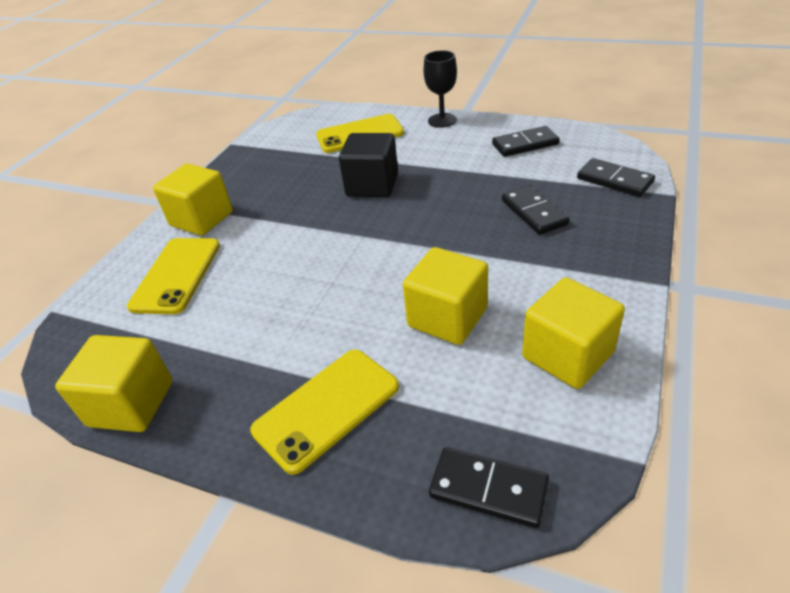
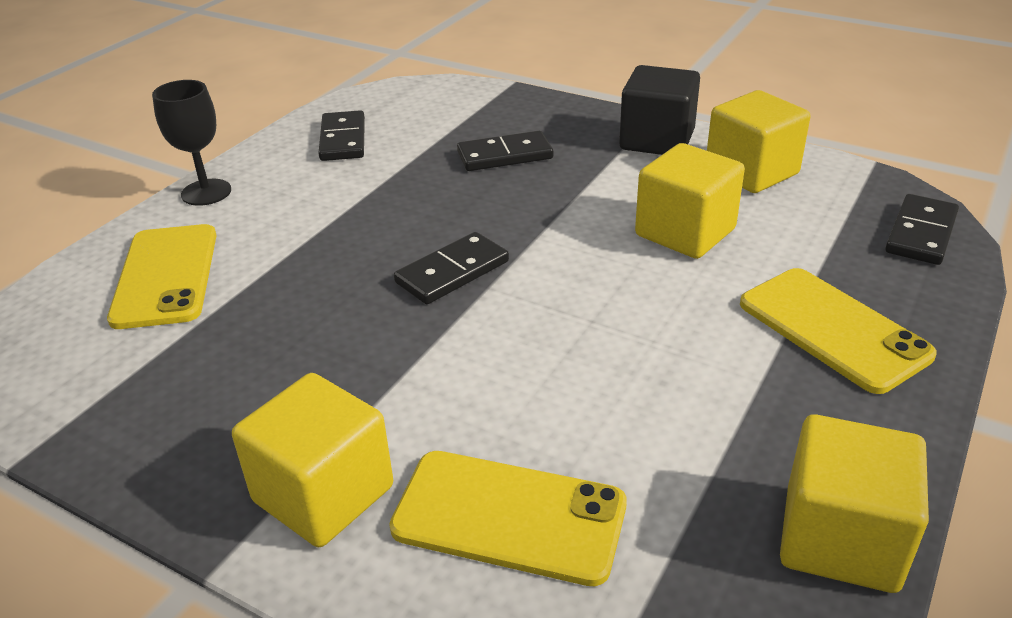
camera: 85 degrees left, 5 degrees down
(372, 185) = (353, 271): black cube -> black cube (657, 140)
(614, 180) = (469, 102): black domino -> black domino (452, 272)

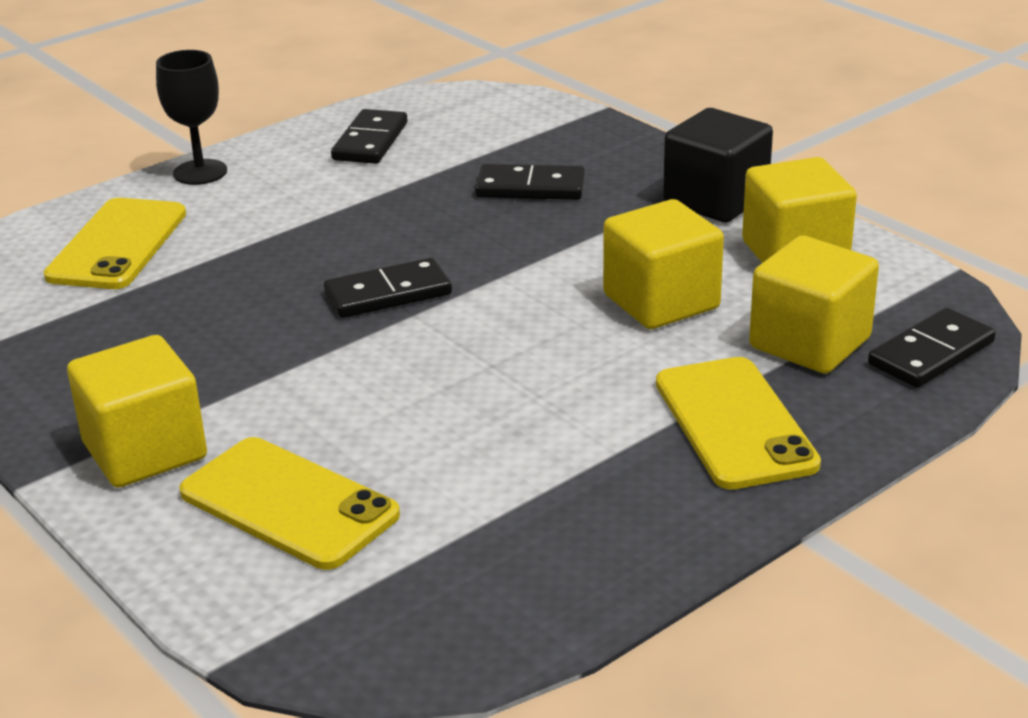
camera: 20 degrees right, 5 degrees down
(840, 539) = (571, 590): yellow cube -> yellow cube (810, 343)

